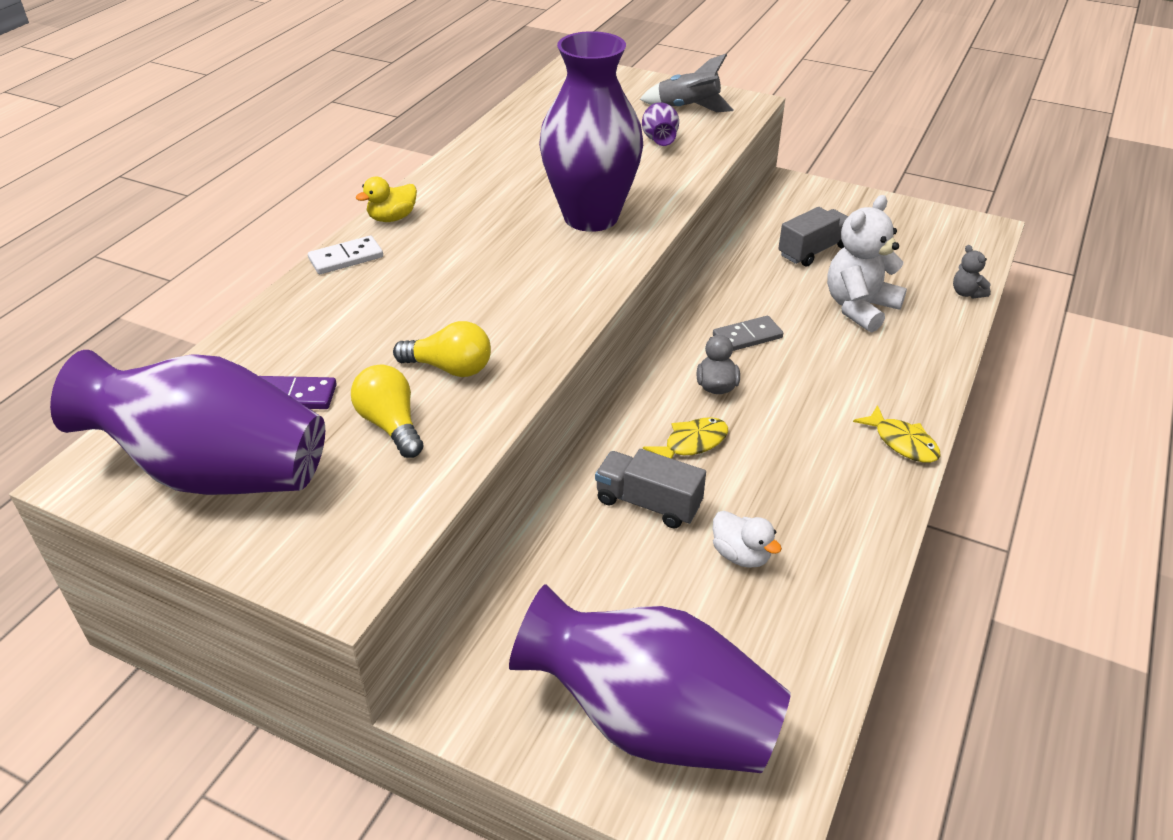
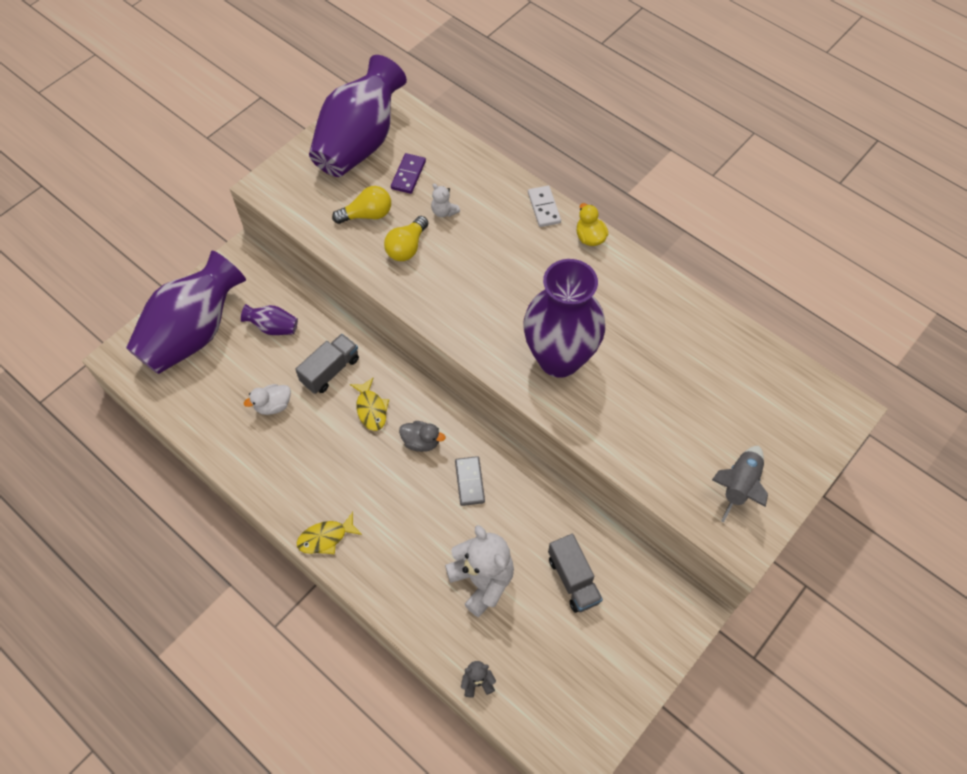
camera: 105 degrees right, 20 degrees up
(369, 344) = (444, 212): none -> white teddy bear
(659, 140) = (677, 442): purple vase -> purple vase (273, 327)

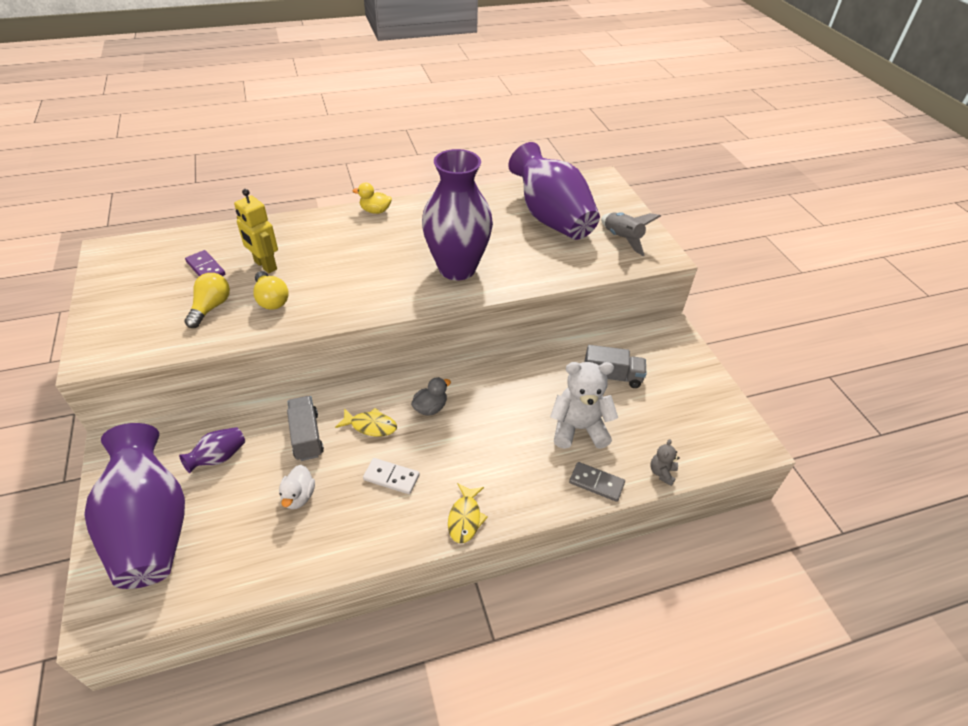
camera: 60 degrees left, 15 degrees down
(360, 142) = (135, 280): purple vase -> purple vase (551, 218)
(444, 212) = (265, 265): white teddy bear -> yellow robot
(469, 482) = (490, 395): grey domino -> grey domino (596, 483)
(544, 208) = (326, 218): white domino -> white domino (391, 477)

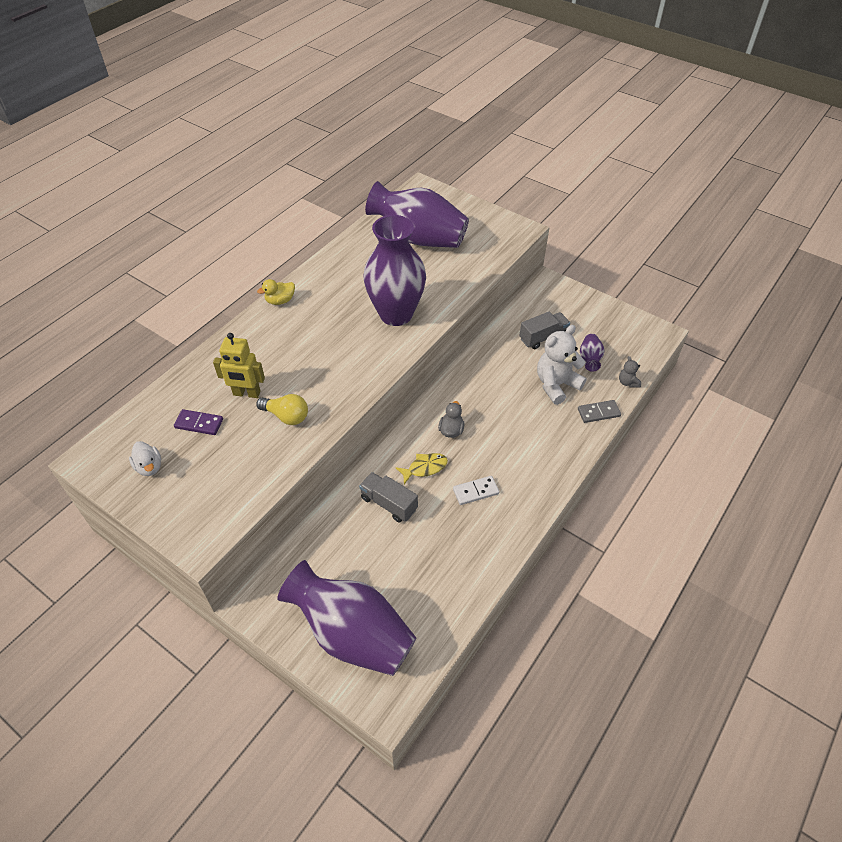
camera: 35 degrees left, 5 degrees up
(211, 307) = (246, 450): yellow light bulb -> none
(219, 458) = (343, 559): purple vase -> purple vase (589, 359)
(298, 496) = (429, 544): white duck -> white duck (149, 467)
(465, 518) = (546, 485): yellow fish -> none
(622, 239) = (483, 230): grey rocket -> none

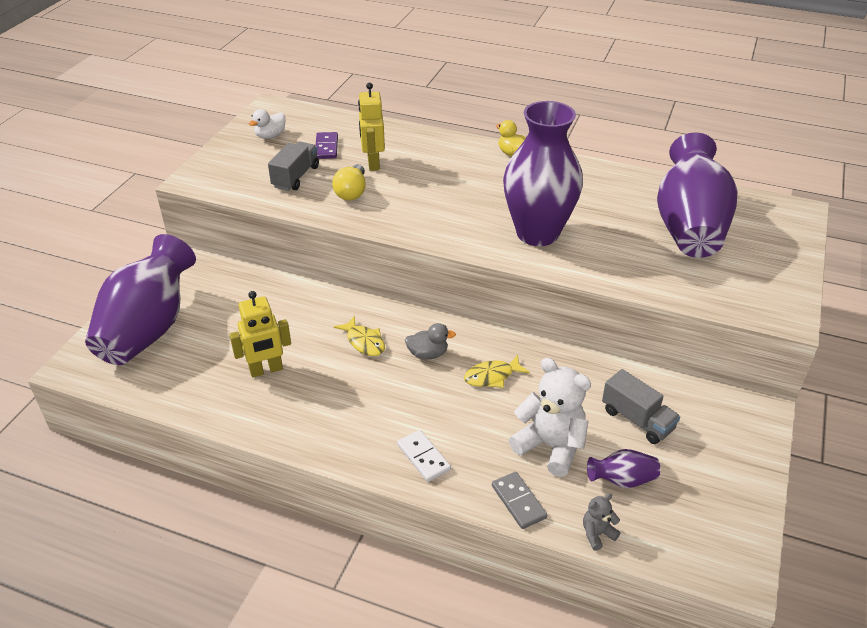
camera: 75 degrees right, 10 degrees down
(389, 503) = (307, 323): grey truck -> grey truck (295, 177)
(438, 541) = (266, 370): none -> yellow robot
(475, 491) = (342, 390): white domino -> white domino (423, 457)
(485, 398) = (492, 376): none -> yellow fish

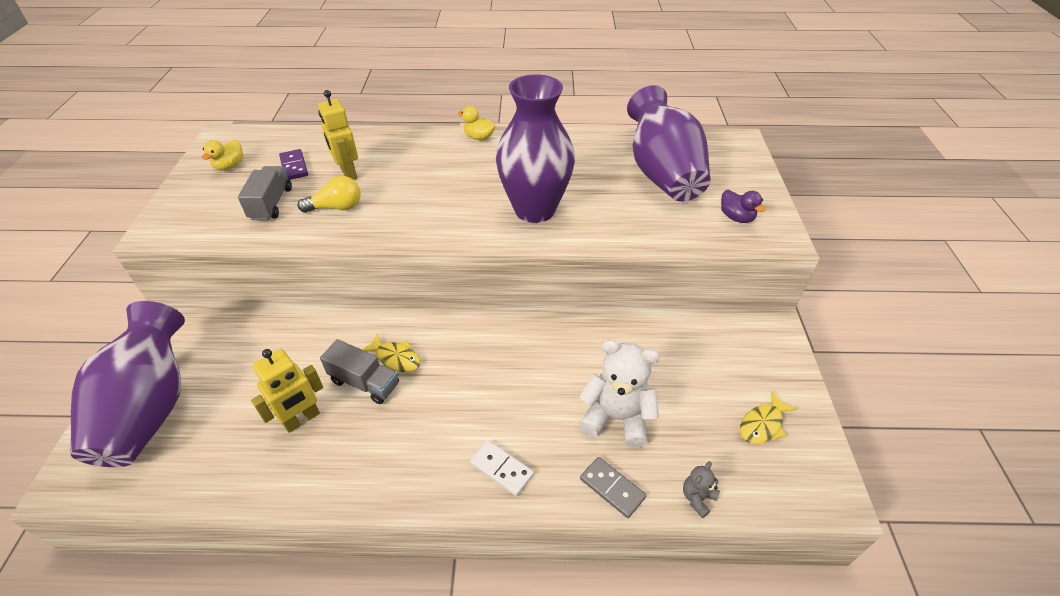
camera: 20 degrees left, 5 degrees up
(270, 136) = (229, 166): white duck -> yellow duck
(352, 192) = (337, 207): yellow light bulb -> yellow light bulb turned 90 degrees counterclockwise
(428, 354) = (464, 353): grey duck -> none
(492, 376) = (534, 360): yellow fish -> yellow fish (762, 424)
(622, 480) = (694, 432): purple vase -> none
(637, 420) = (679, 365): grey truck -> grey truck (365, 382)
(747, 286) = (736, 217): none -> purple duck

